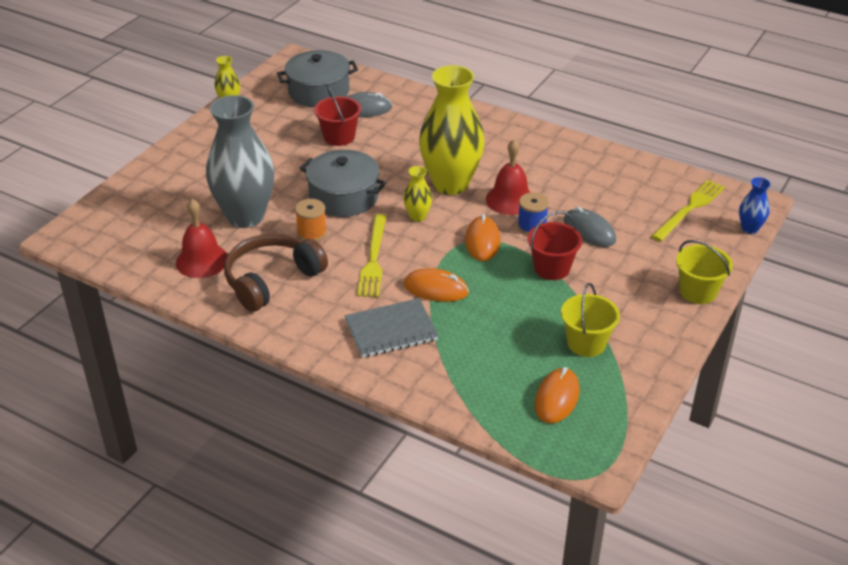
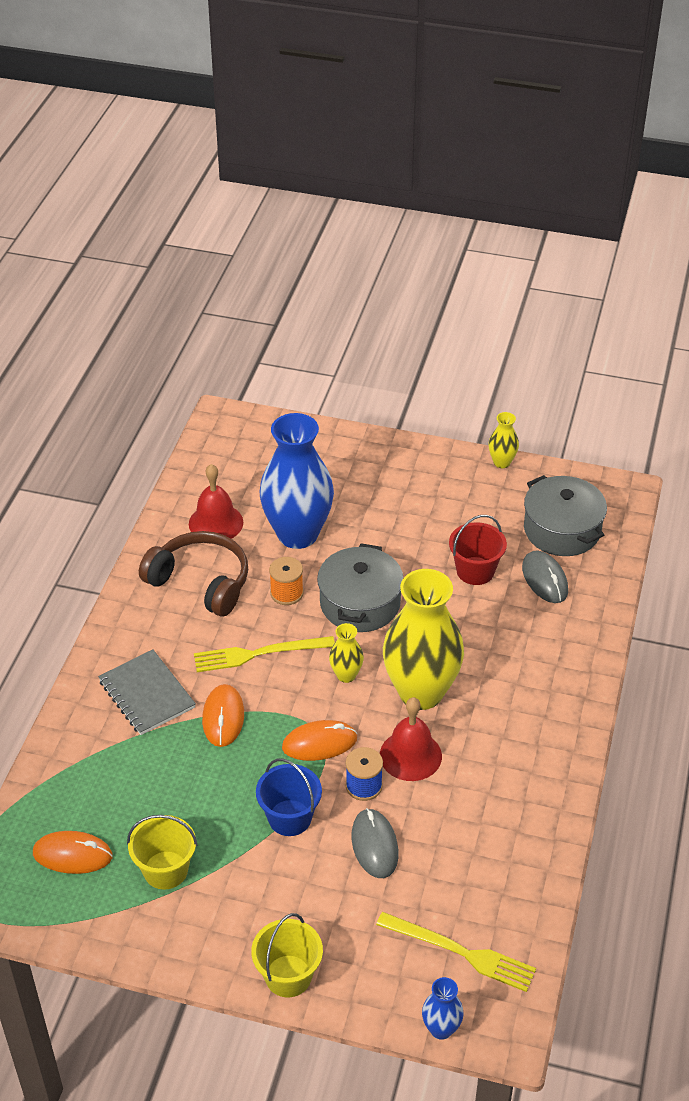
camera: 75 degrees right, 5 degrees up
(245, 216) = (297, 534): grey vase -> blue vase
(552, 268) = (289, 818): red bucket -> blue bucket
(589, 231) = (374, 845): grey mouse -> grey mouse turned 45 degrees counterclockwise

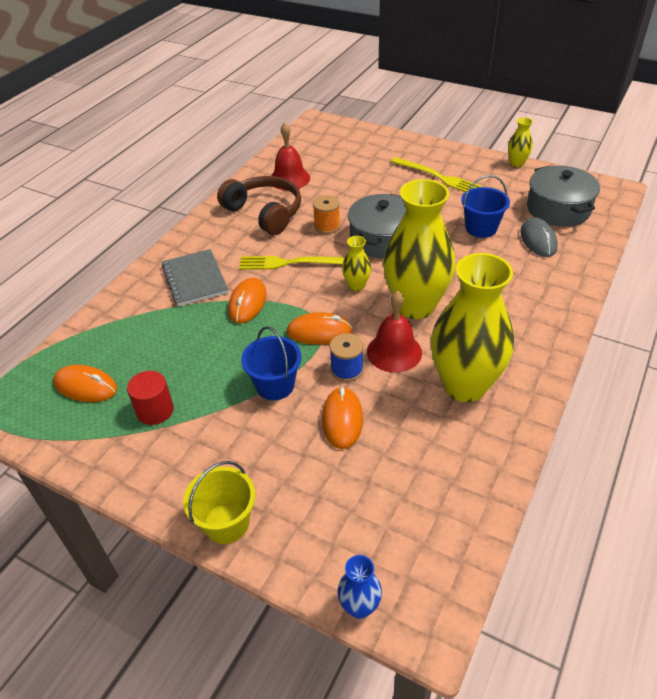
camera: 15 degrees right, 0 degrees up
(165, 870) = (155, 410): yellow bucket -> red cylinder
(297, 534) = (347, 191): blue vase -> none
(374, 845) = (342, 419): grey mouse -> orange mouse
(460, 952) = (398, 531): yellow fork -> yellow fork (438, 177)
(475, 571) = (481, 228): red bucket -> blue bucket
(495, 784) = (464, 386): none -> yellow vase

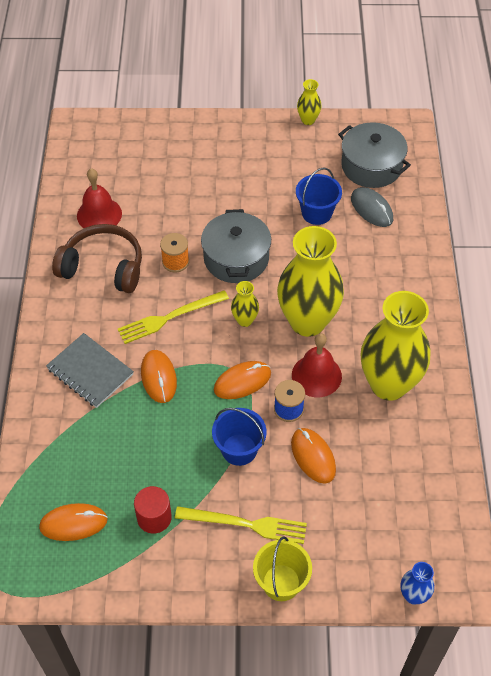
camera: 30 degrees left, 10 degrees up
(438, 177) = (244, 162): yellow fork -> yellow fork (246, 524)

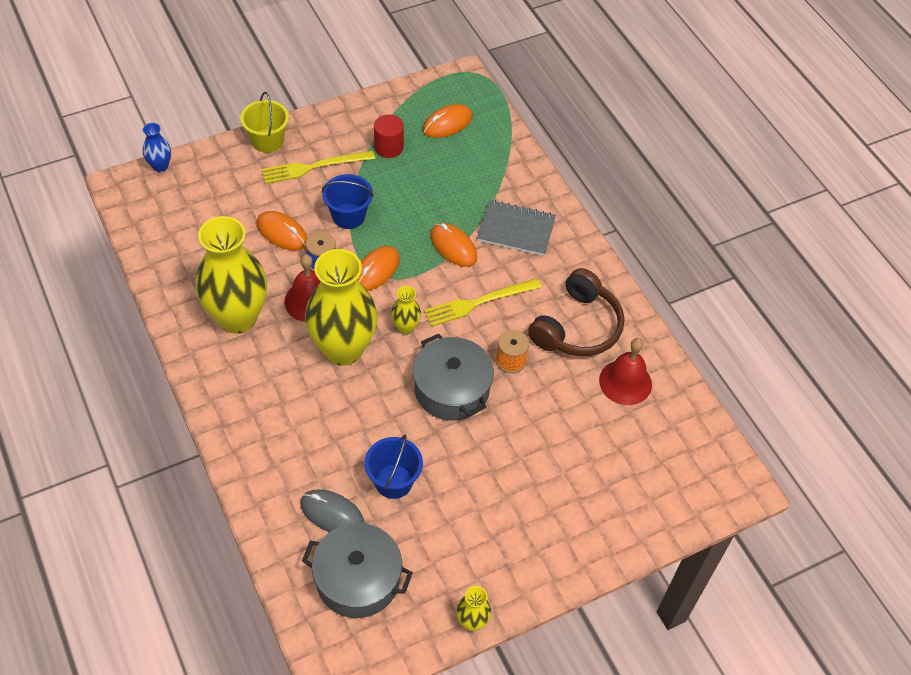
camera: 150 degrees right, 0 degrees up
(103, 267) = (577, 327): brown headphones -> brown headphones turned 45 degrees counterclockwise
(170, 317) = (479, 302): yellow fork -> yellow fork turned 150 degrees counterclockwise

